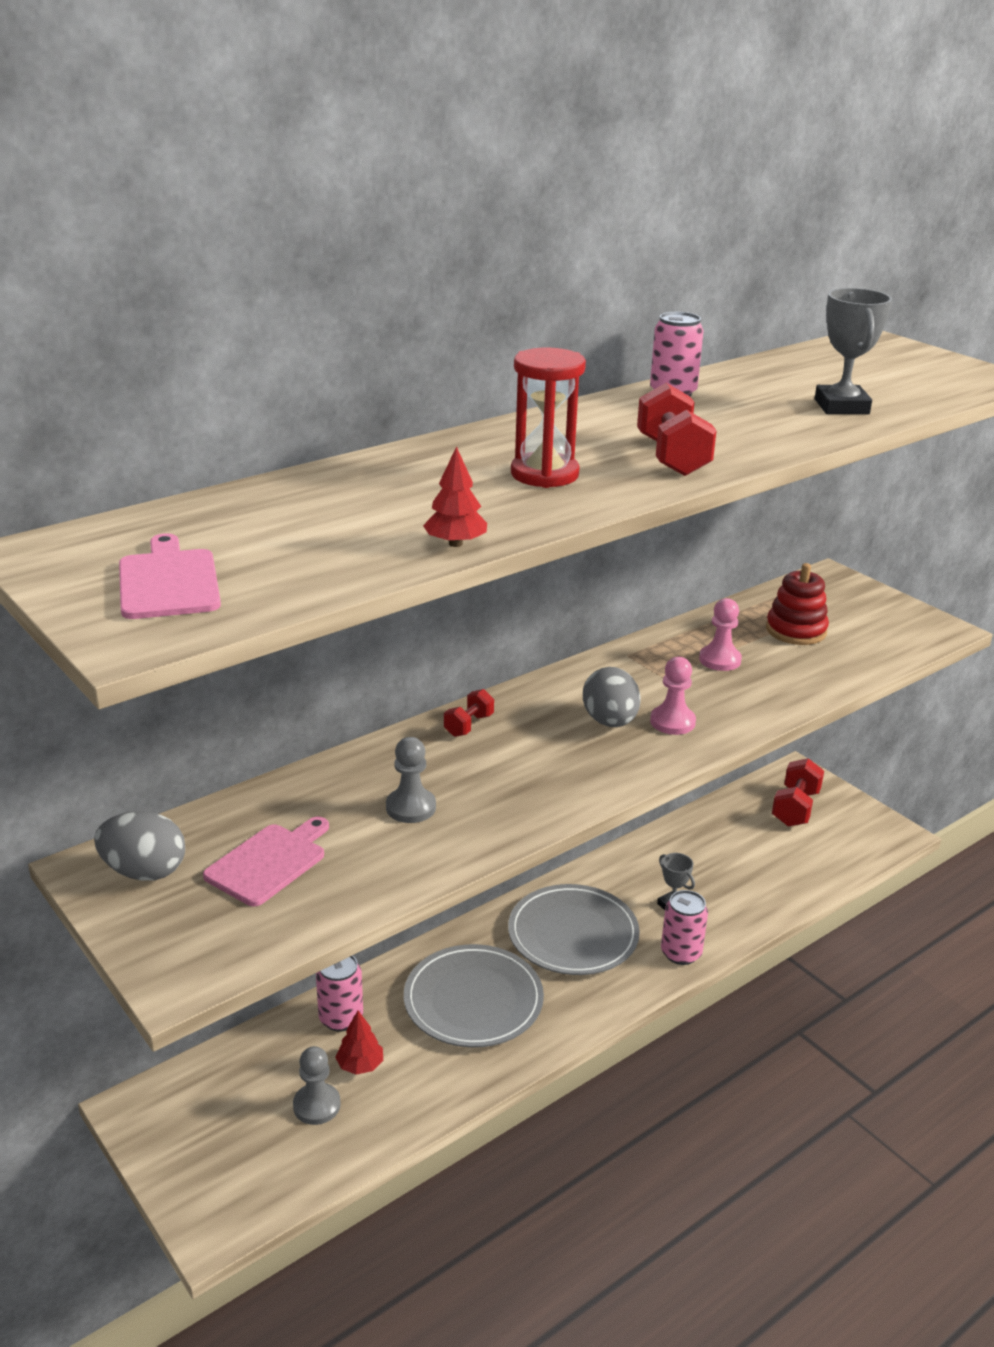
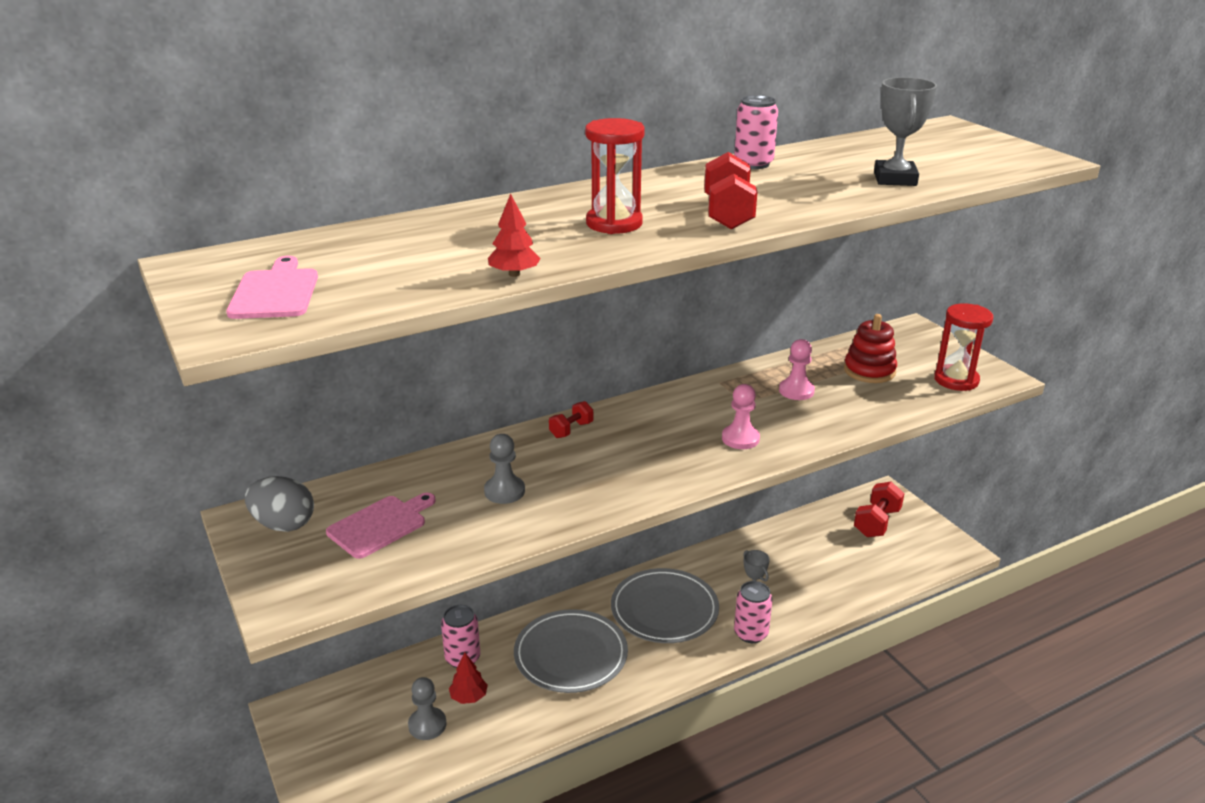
camera: 10 degrees right, 0 degrees up
(610, 722) = (688, 435): grey egg -> none
(895, 636) = (956, 380): none -> red hourglass

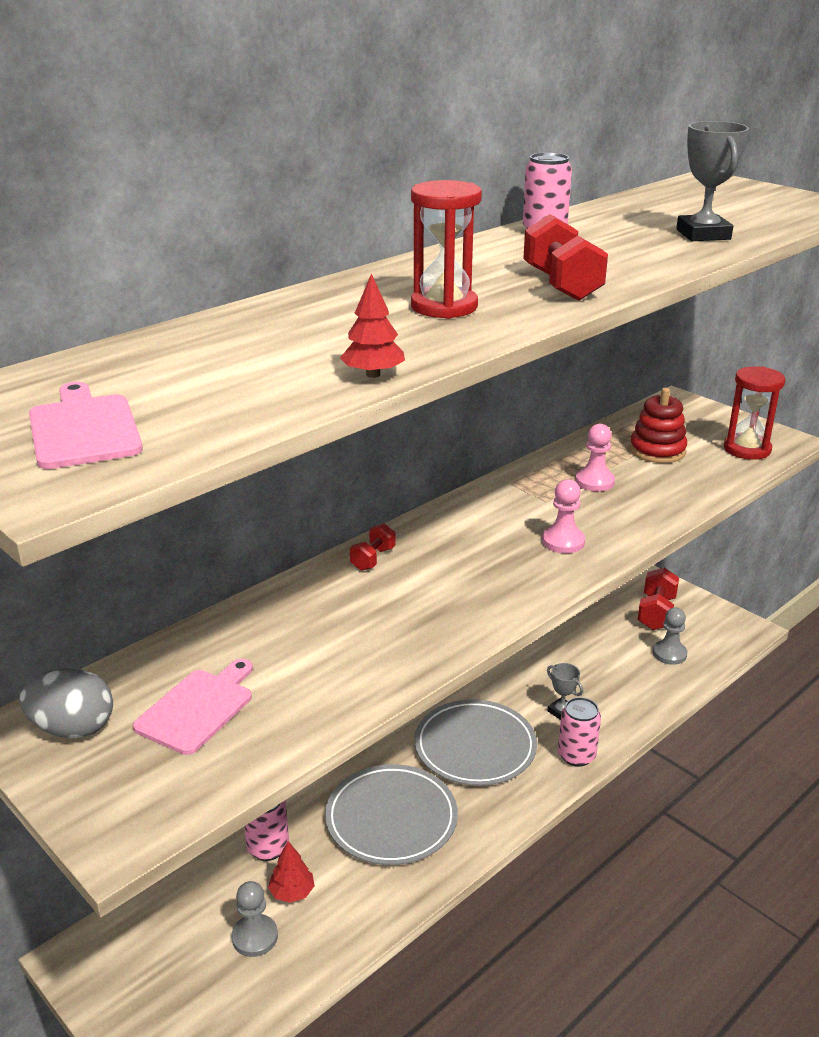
camera: 15 degrees left, 0 degrees up
(504, 491) = (330, 642): grey pawn -> grey pawn (669, 654)

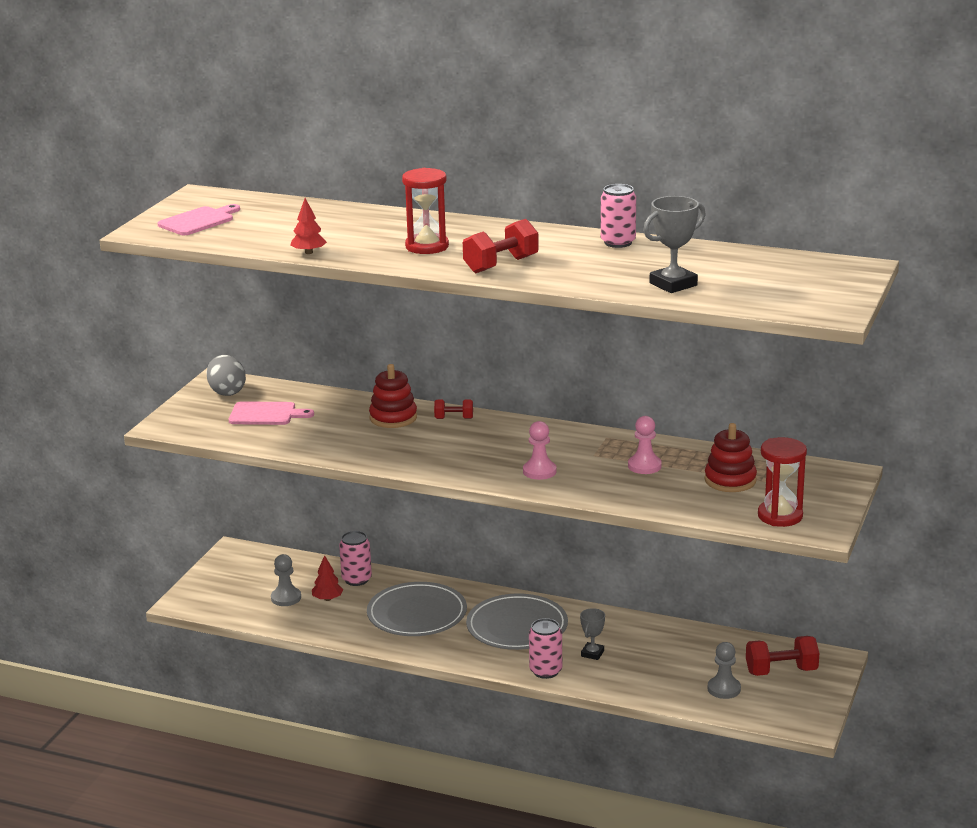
camera: 65 degrees right, 5 degrees down
(325, 601) = (393, 418): none -> red stacking toy

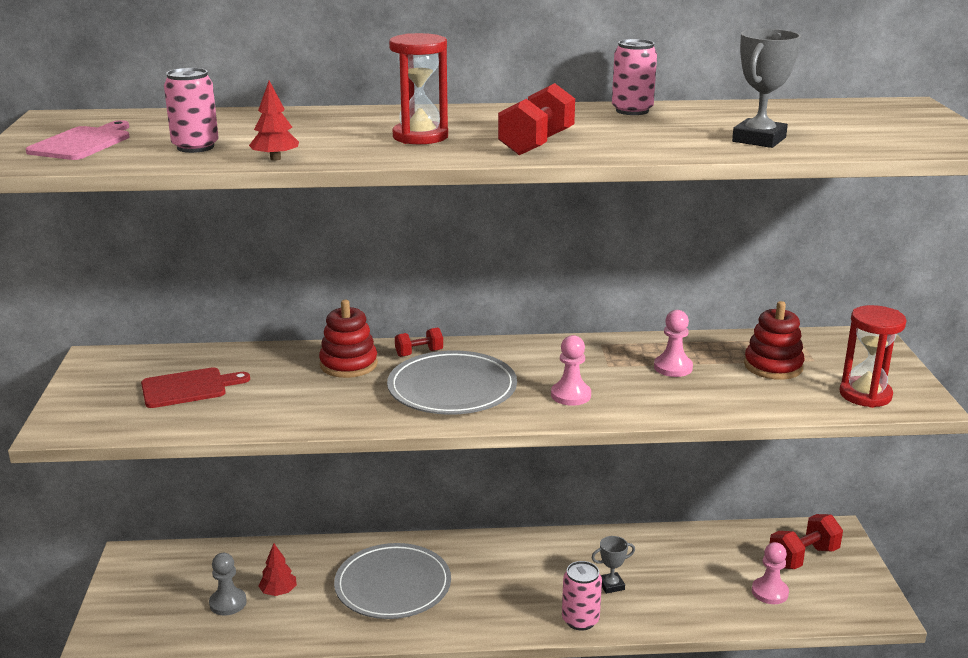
camera: 25 degrees left, 0 degrees up
(227, 392) = (118, 369): grey egg -> none
(266, 414) = (188, 388): pink cutting board -> red cutting board
(356, 579) = (297, 559): pink can -> pink can (195, 147)
(517, 627) = (511, 573): grey plate -> grey plate (452, 388)
(592, 653) = (611, 585): grey trophy -> grey trophy turned 75 degrees clockwise
(724, 689) = (769, 592): grey pawn -> pink pawn

